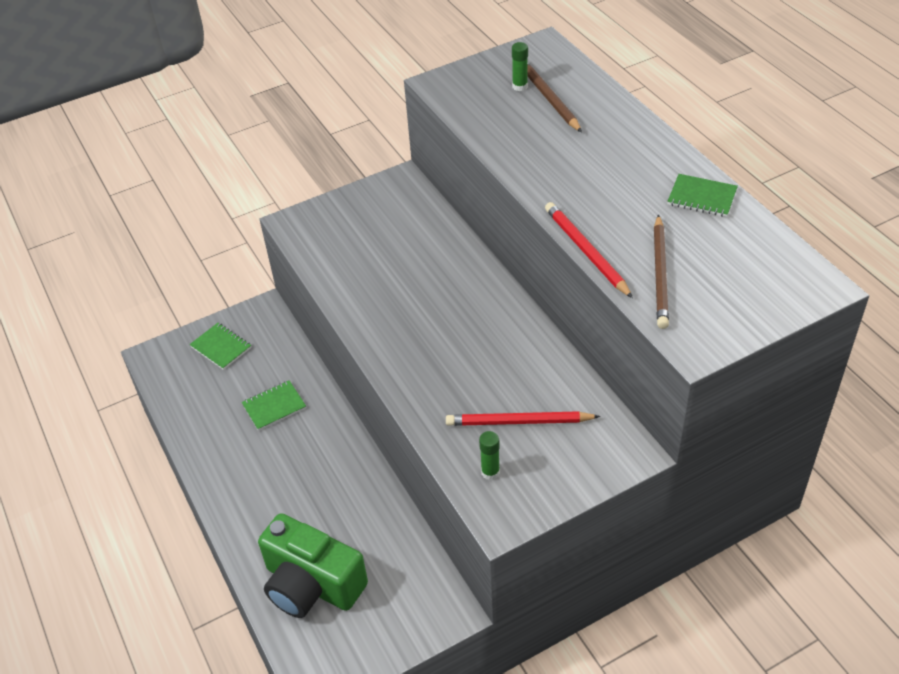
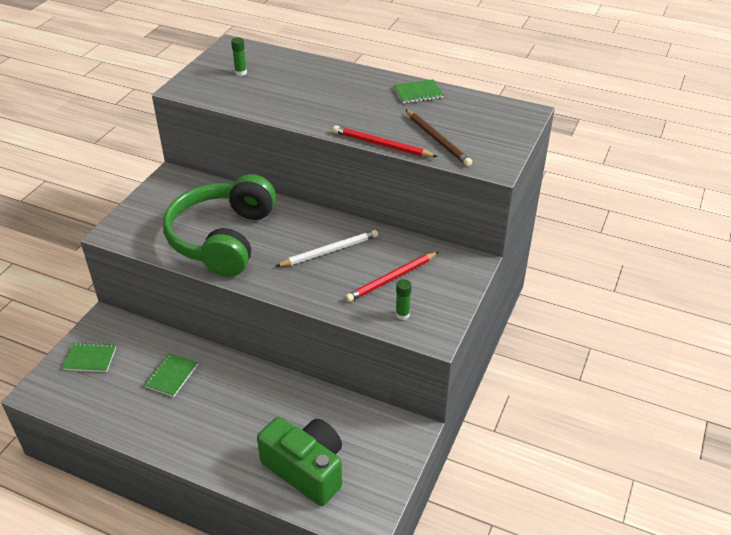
camera: 40 degrees left, 5 degrees down
(312, 584) = (306, 469): green camera -> green camera turned 135 degrees counterclockwise
(388, 281) = (222, 238): none -> green headphones
(483, 351) = (329, 251): none -> white pencil
(548, 97) = (266, 73): brown pencil -> none

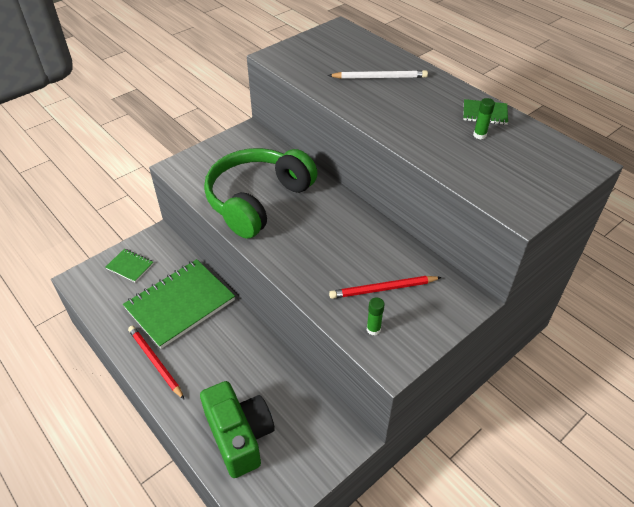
camera: 25 degrees right, 5 degrees up
(171, 376) = (180, 304): green notebook -> green notebook, size x2.21
(241, 72) = (332, 54): green glue stick -> green glue stick (479, 135)
(329, 251) = (341, 242): white pencil -> white pencil (379, 77)
(381, 145) = (418, 156): red pencil -> red pencil (155, 362)
(437, 140) = (477, 166): brown pencil -> none

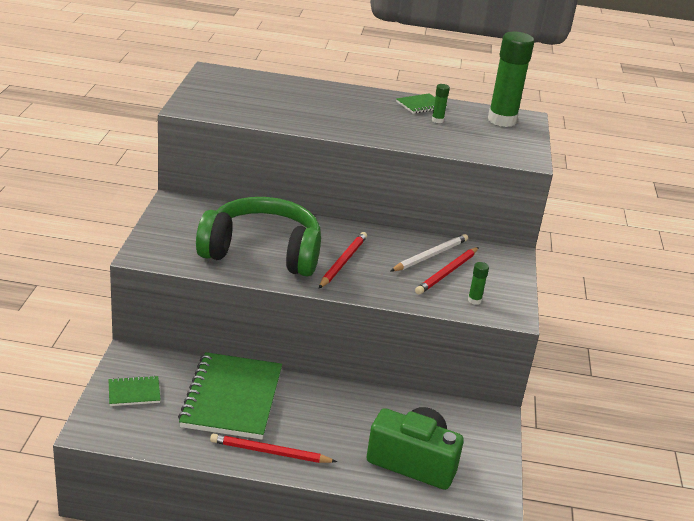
camera: 45 degrees left, 15 degrees down
(257, 200) = (262, 252): green headphones -> green headphones turned 105 degrees clockwise
(307, 237) = (342, 262): none -> red pencil
(379, 77) = (306, 101): white pencil -> white pencil (430, 255)
(552, 157) = (502, 120): none -> green glue stick

